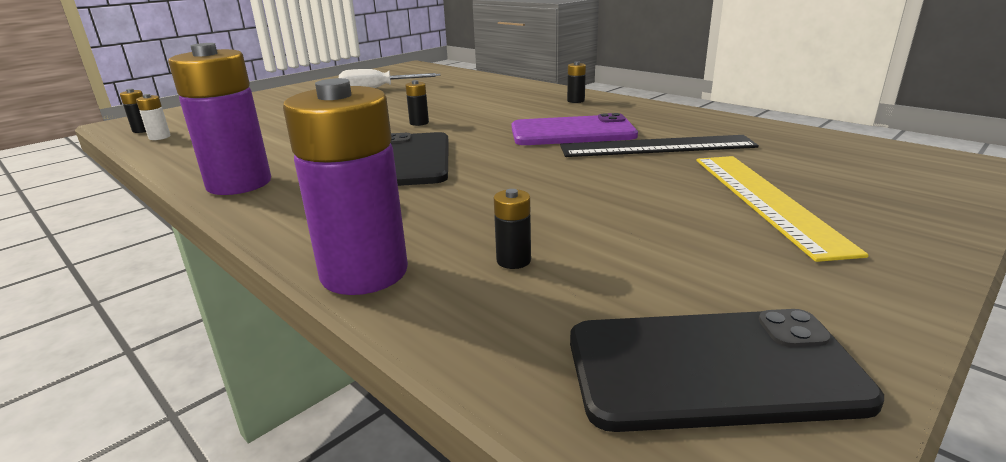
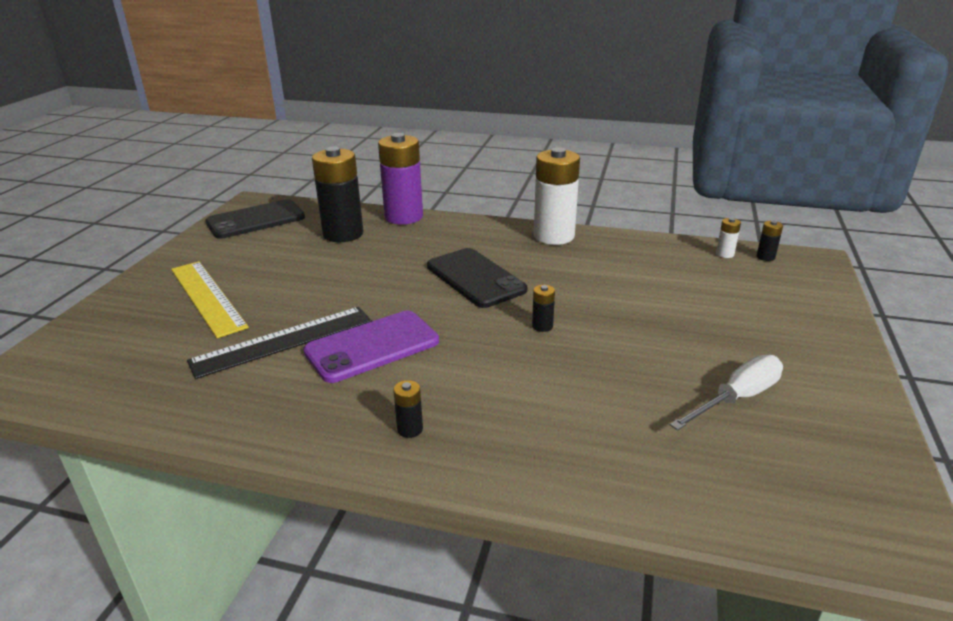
camera: 150 degrees right, 5 degrees up
(239, 184) = (554, 236): purple battery -> white battery
(513, 260) = (343, 234): black battery -> black battery, size x2.45

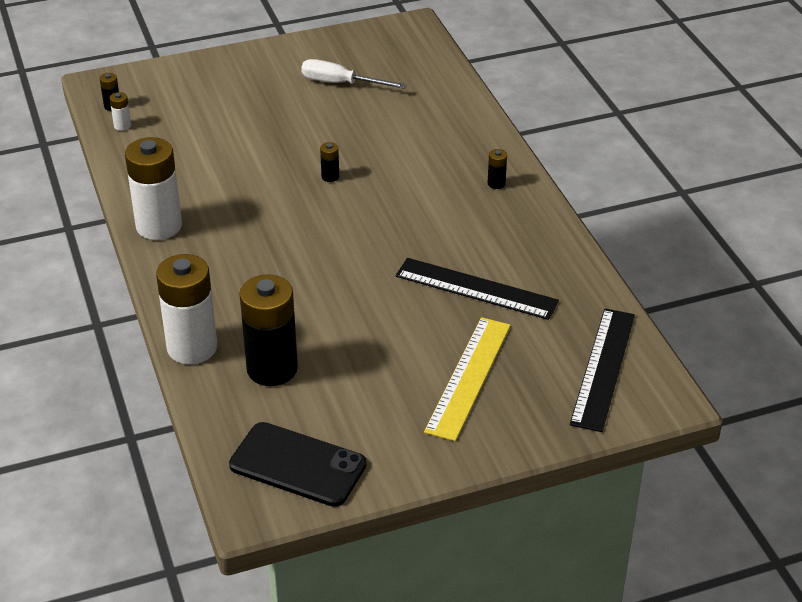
camera: 125 degrees left, 10 degrees up
(94, 362) = (603, 368): none -> black ruler
(372, 346) = (436, 241): purple phone -> none
(404, 217) = (192, 347): purple battery -> white battery
(475, 278) = (286, 238): black phone -> none

